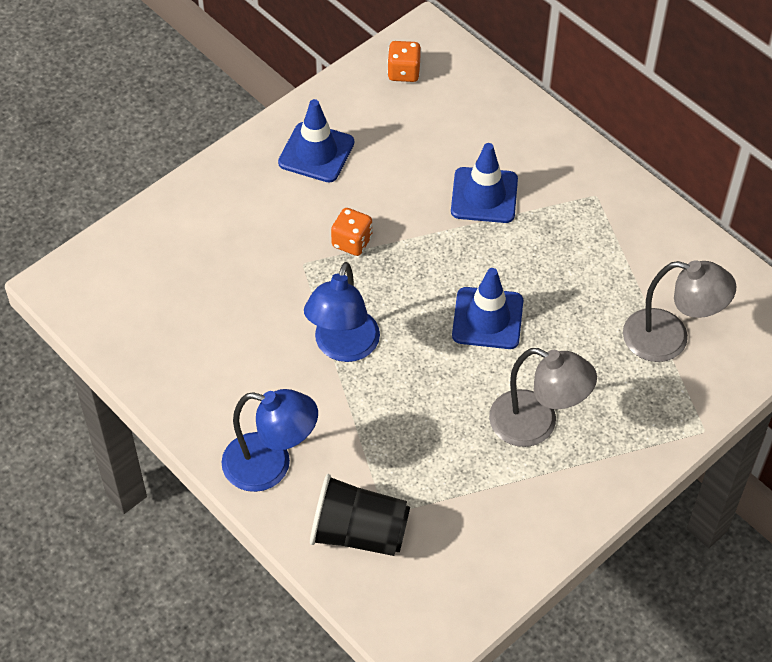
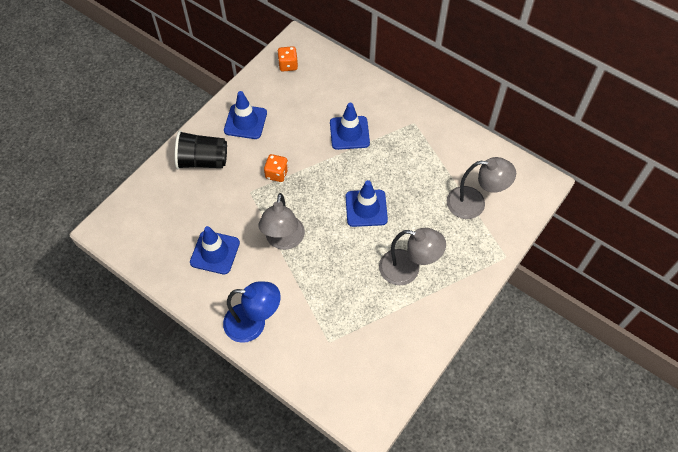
camera: 10 degrees left, 5 degrees up
(229, 348) = (215, 252): none -> blue traffic cone
(343, 347) = (284, 240): blue lamp -> grey lamp
(359, 533) = (315, 357): black cup -> black cup (203, 161)

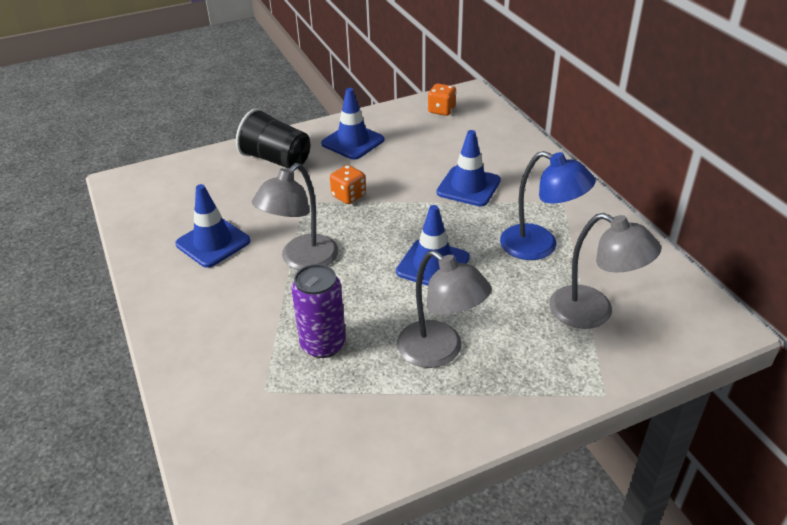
camera: 30 degrees right, 20 degrees down
(253, 323) = (191, 329): blue lamp -> blue lamp (540, 247)
(340, 296) = (323, 344): none -> purple can

